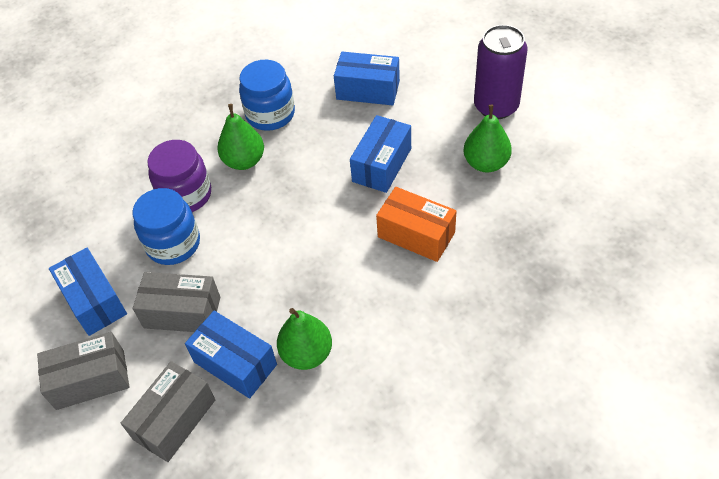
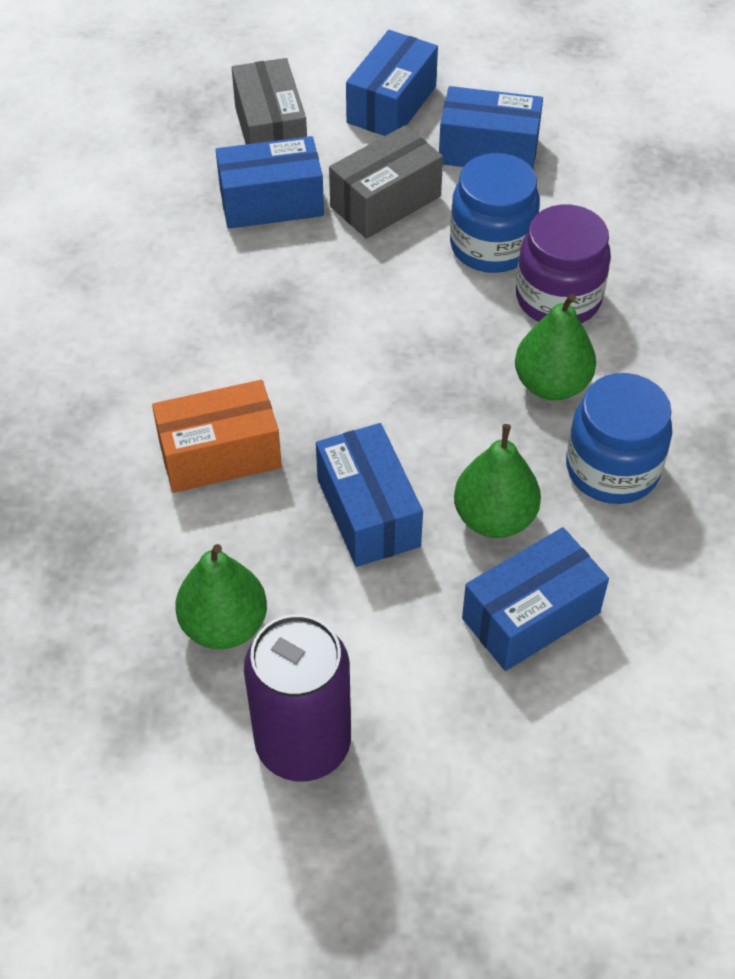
camera: 130 degrees right, 0 degrees up
(90, 380) = (391, 104): grey box -> blue box
(307, 353) = (208, 256): green pear -> green pear (494, 518)

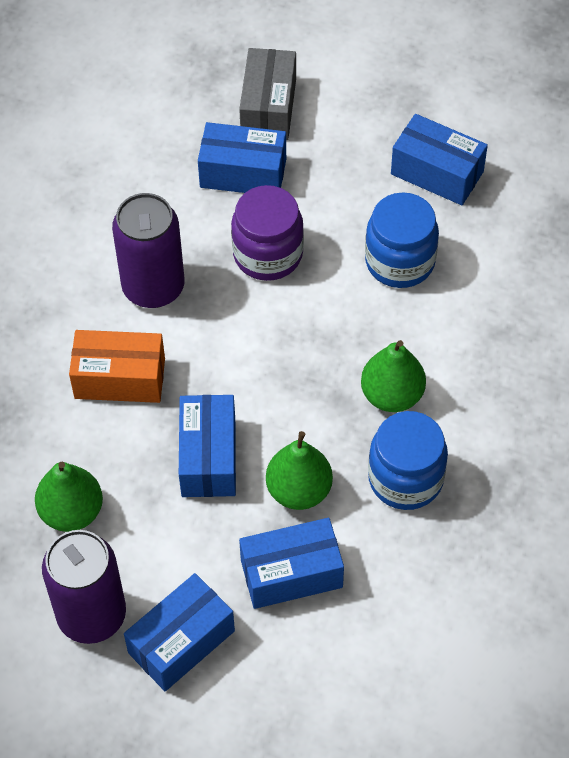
camera: 20 degrees right, 5 degrees up
(218, 345) = (153, 287): none -> purple can
(385, 201) = (333, 197): grey box -> none
(391, 104) = (377, 107): blue box -> blue box (181, 642)
(558, 298) = (431, 323): purple jar -> purple jar (268, 254)

